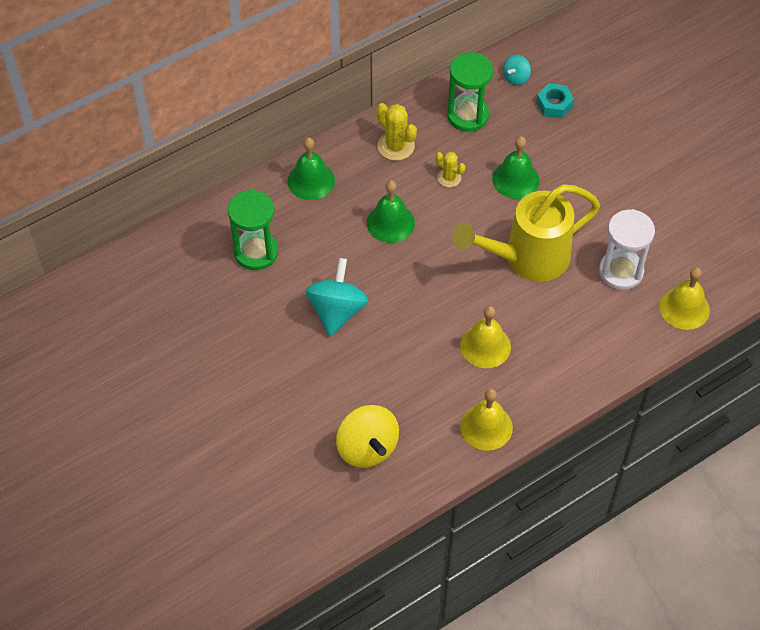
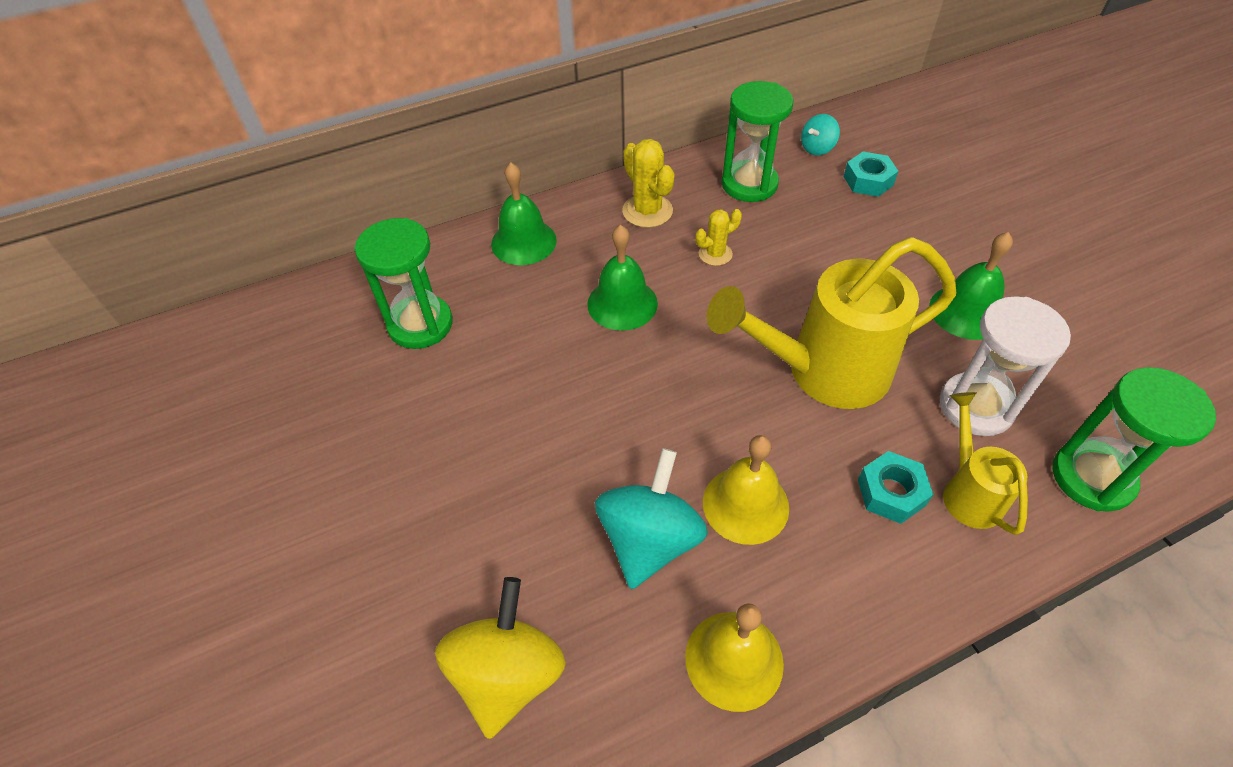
camera: 10 degrees right, 5 degrees down
(337, 311) = (515, 420): turquoise spinning top -> turquoise spinning top (649, 540)
(367, 448) = (508, 674): yellow spinning top -> yellow spinning top turned 150 degrees counterclockwise
(449, 178) = (715, 254): yellow cactus -> yellow cactus turned 75 degrees counterclockwise
(515, 179) = (810, 264): green bell -> green bell (966, 312)
(569, 329) = (891, 492): none -> turquoise nut
(613, 324) = (968, 492): none -> yellow watering can
(684, 308) = (1092, 477): yellow bell -> green hourglass

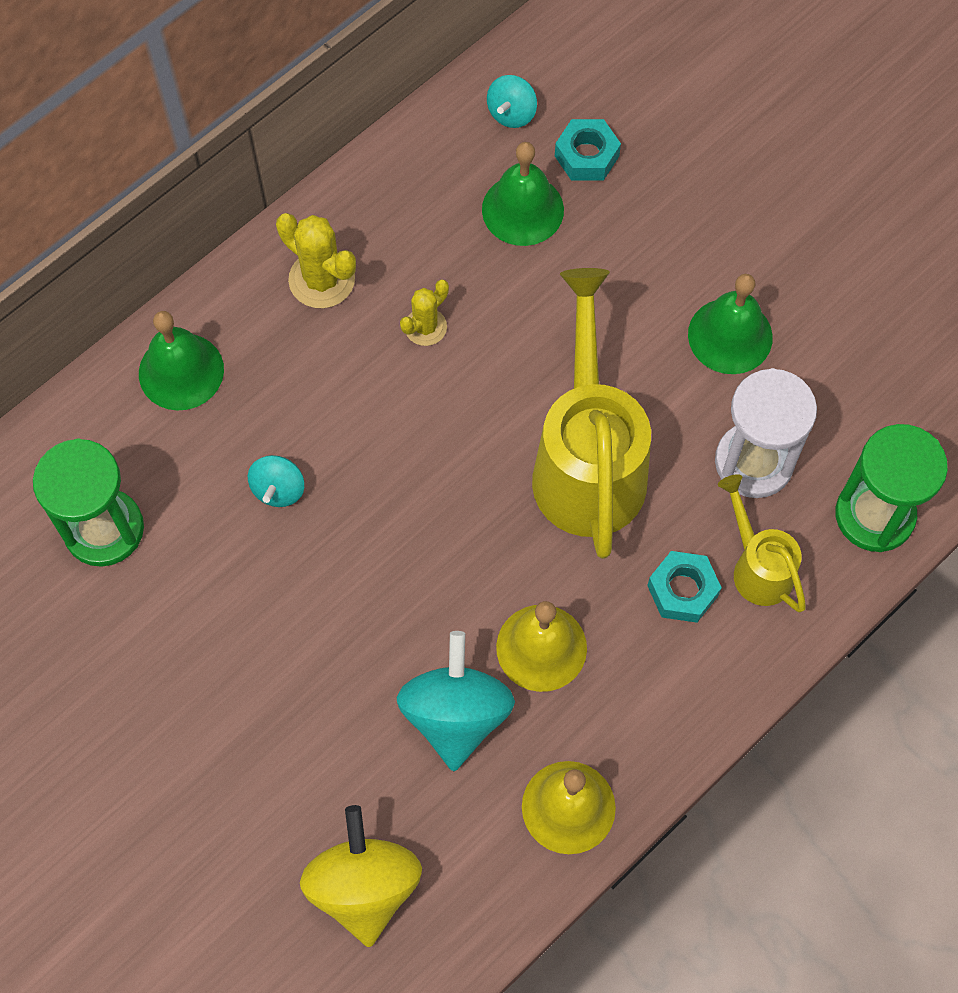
camera: 20 degrees left, 15 degrees up
(563, 330) = (278, 489): none -> turquoise spinning top
(622, 303) = (335, 432): green bell -> green bell (522, 209)
(749, 184) = (439, 200): green hourglass -> none
(823, 372) = (587, 463): yellow watering can -> yellow watering can turned 120 degrees clockwise

